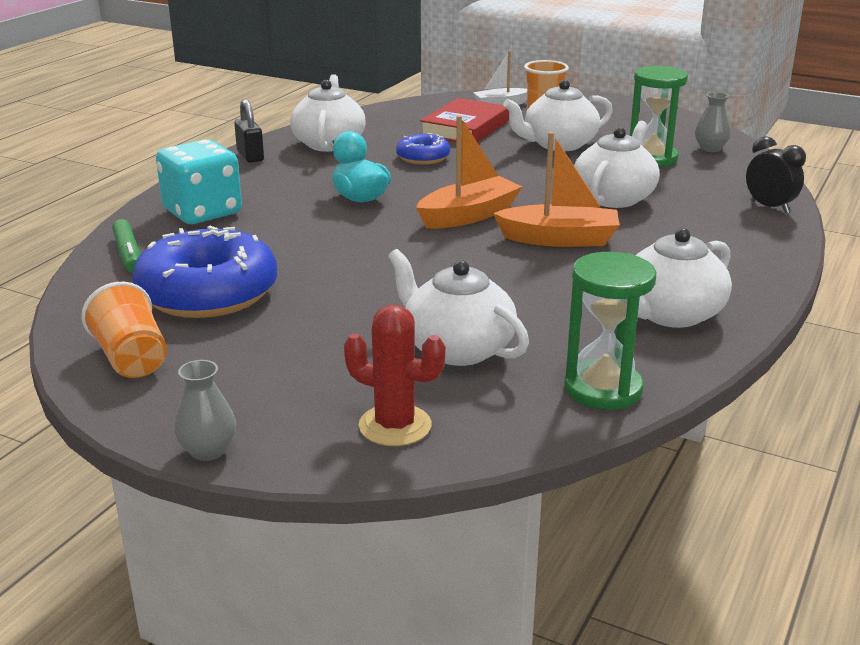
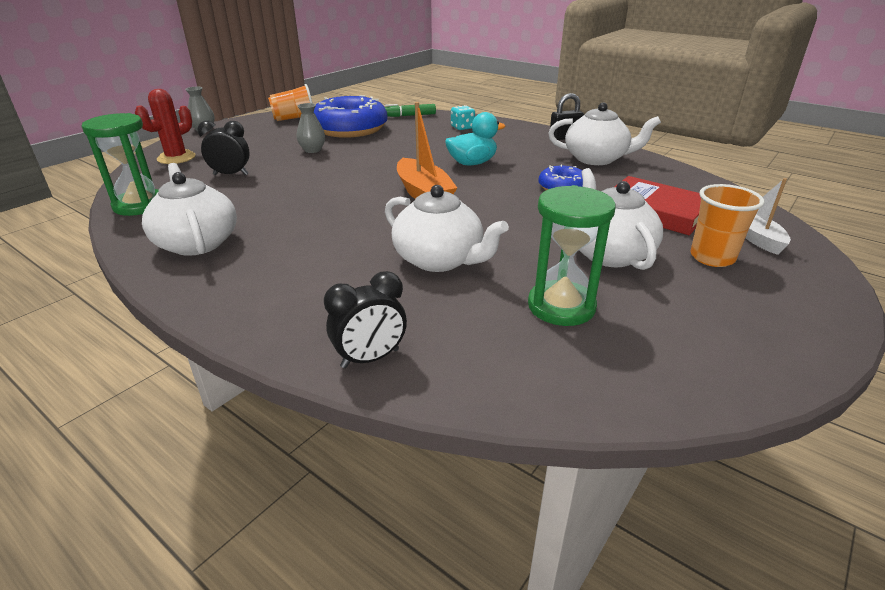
camera: 100 degrees right, 5 degrees up
(202, 212) = (462, 127): turquoise dice -> turquoise dice, size x0.48
(457, 348) = (231, 175): white teapot -> black clock
(559, 239) = (358, 221): orange boat -> none
(710, 148) = (606, 367): grey vase -> grey vase (312, 150)

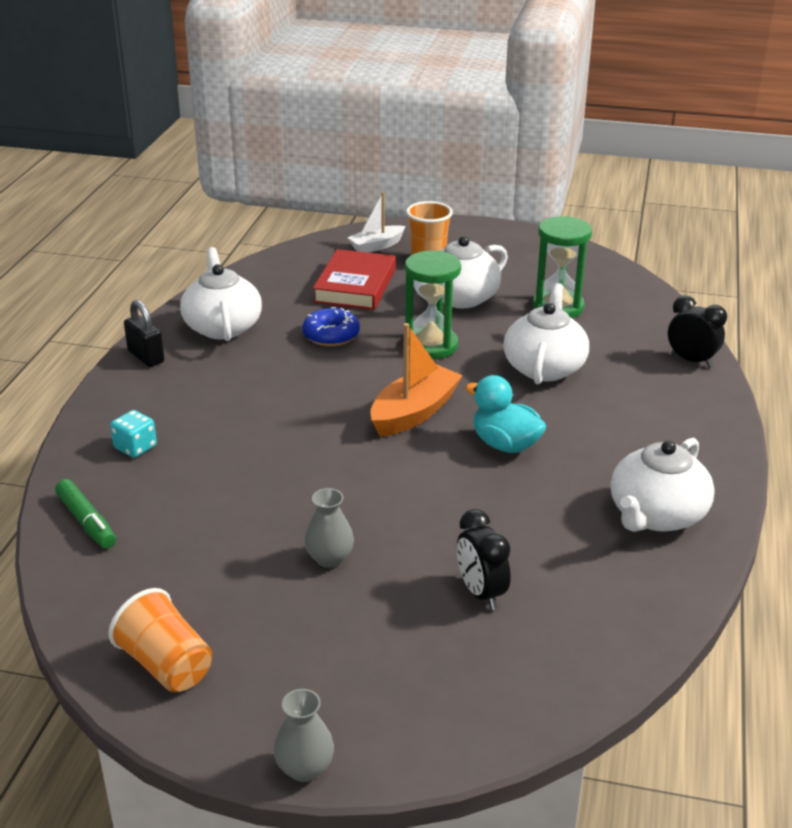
camera: 115 degrees left, 0 degrees up
(140, 205) = (634, 620): green hourglass -> green hourglass (431, 346)
(176, 158) = (467, 701): red cactus -> none
(350, 129) = (200, 562): blue donut -> none
(472, 163) = (293, 403): turquoise duck -> turquoise duck (505, 444)

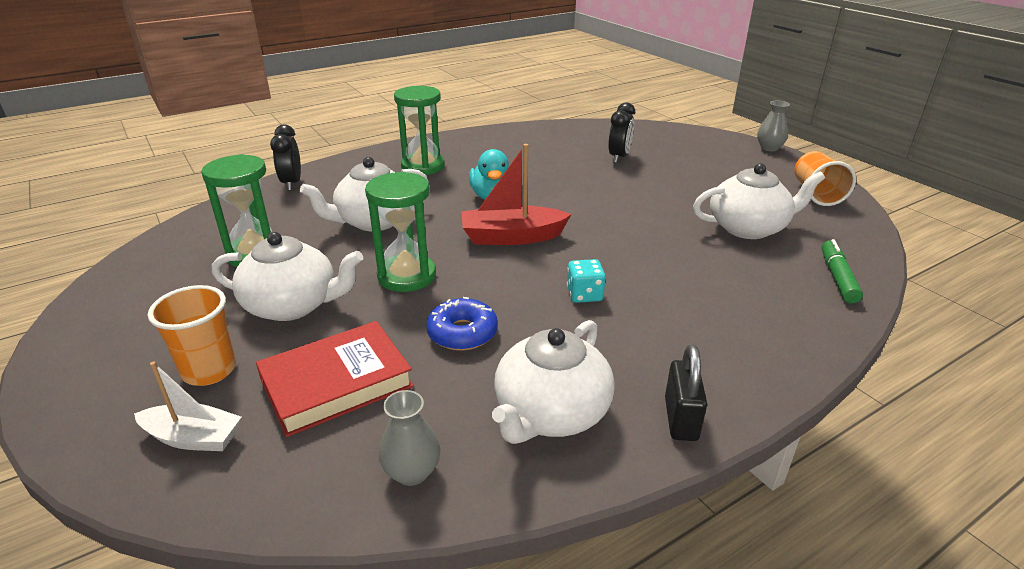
camera: 135 degrees left, 0 degrees up
(135, 447) = (763, 315): turquoise dice -> turquoise dice (584, 295)
(329, 558) = (679, 195): grey vase -> grey vase (412, 472)
(414, 412) = (511, 237): orange boat -> red boat
(644, 443) = (423, 166): none -> green hourglass
(656, 515) = (486, 146): white teapot -> white teapot (748, 228)

